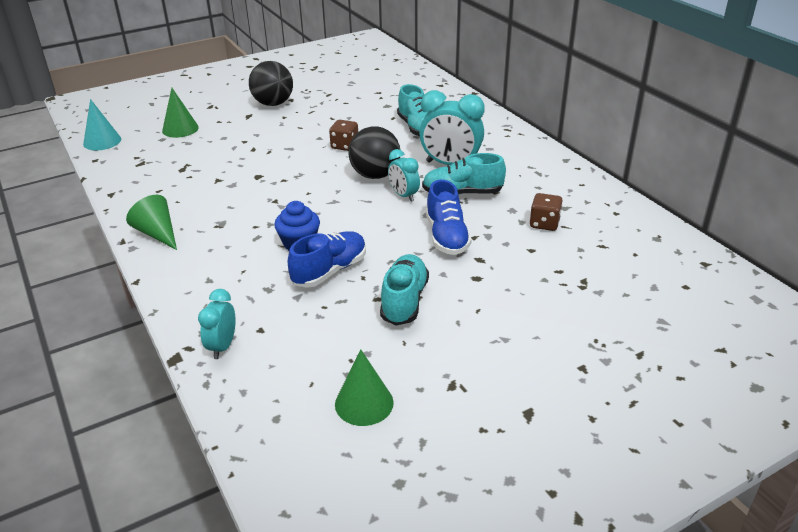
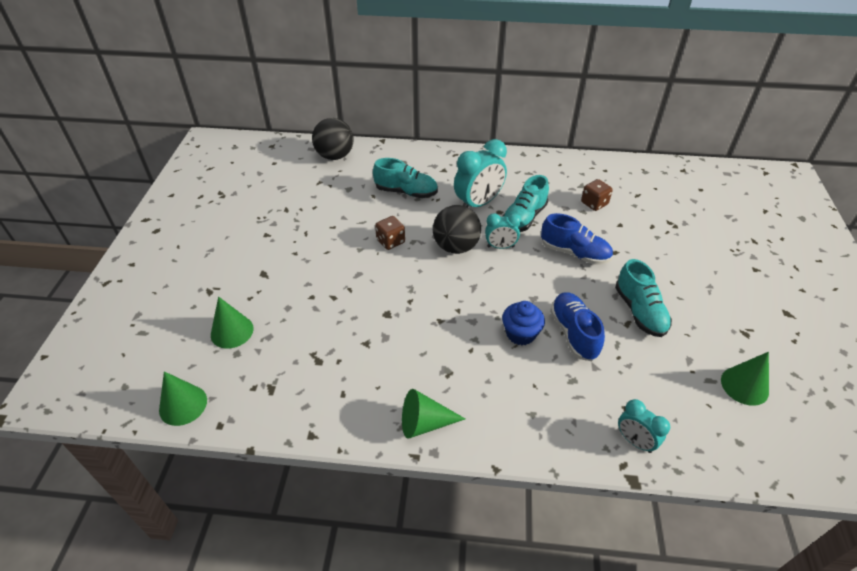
camera: 55 degrees left, 10 degrees up
(102, 141) = (183, 405): turquoise cone -> green cone
(273, 104) = (260, 248): black ball -> black ball (335, 156)
(404, 301) = (639, 311): turquoise shoe -> turquoise shoe turned 150 degrees counterclockwise

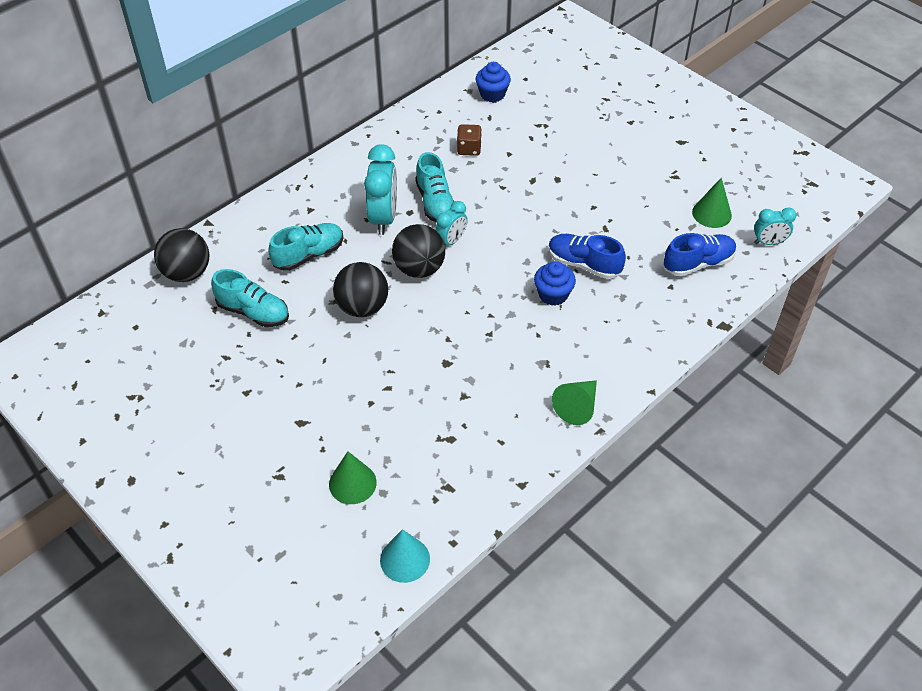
camera: 50 degrees left, 5 degrees up
(183, 405) = (405, 559): green cone -> turquoise cone
(390, 241) = (362, 307): brown dice -> black ball
(574, 253) = (508, 203): blue shoe -> blue shoe (698, 263)
(635, 441) = (698, 302): turquoise clock -> turquoise clock (768, 242)
(639, 311) = (602, 213): turquoise shoe -> turquoise shoe (253, 312)
(660, 183) = (492, 94): none -> blue cupcake

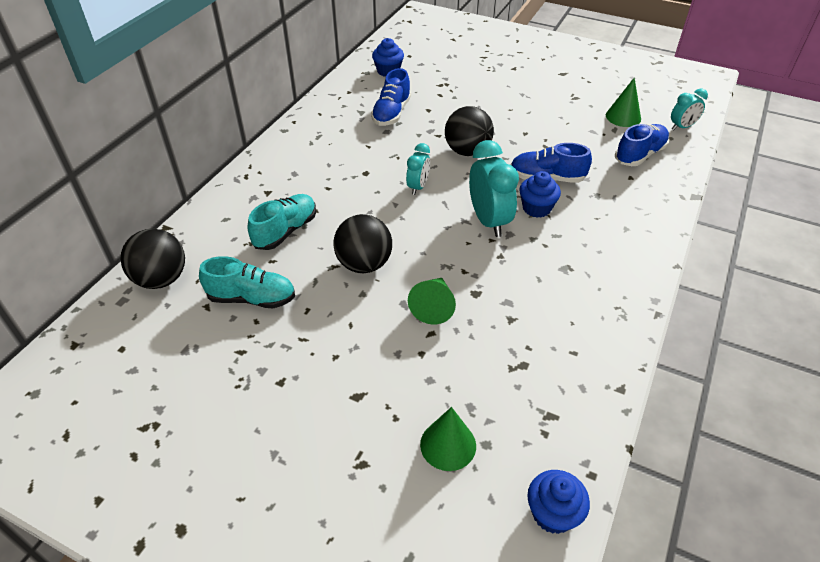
camera: 20 degrees left, 5 degrees down
(383, 218) = (343, 183): turquoise clock -> turquoise clock (489, 221)
(405, 559) = (553, 513): turquoise cone -> blue cupcake
(419, 269) = (401, 217): black ball -> black ball (467, 151)
(435, 203) = (385, 160): turquoise shoe -> none
(469, 149) = (391, 113): brown dice -> blue shoe
(577, 407) = (623, 298): green cone -> green cone (433, 306)

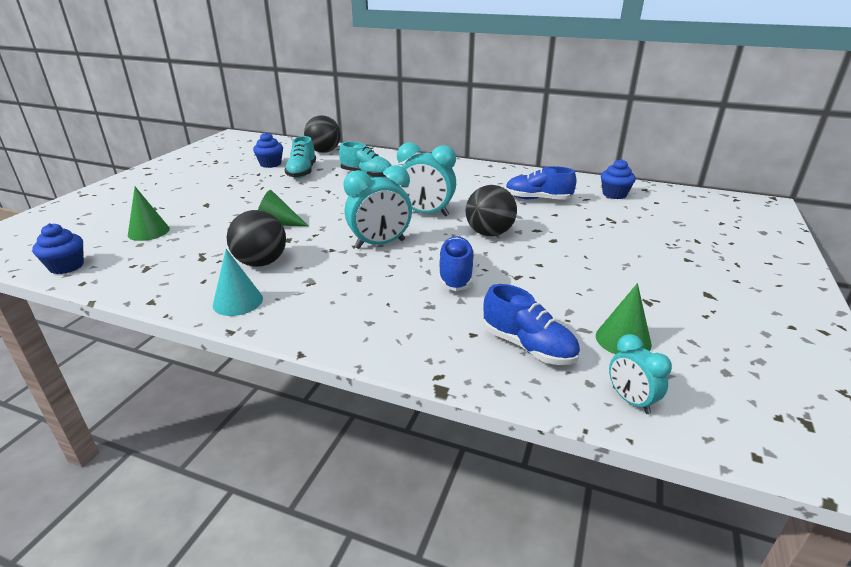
camera: 85 degrees right, 15 degrees down
(364, 264) = (328, 199): black ball -> black ball (261, 263)
(418, 187) = (426, 214): turquoise clock -> turquoise clock, size x1.74
(536, 208) = (401, 268): blue cupcake -> blue cupcake (270, 164)
(610, 316) = (238, 302): none -> turquoise cone

